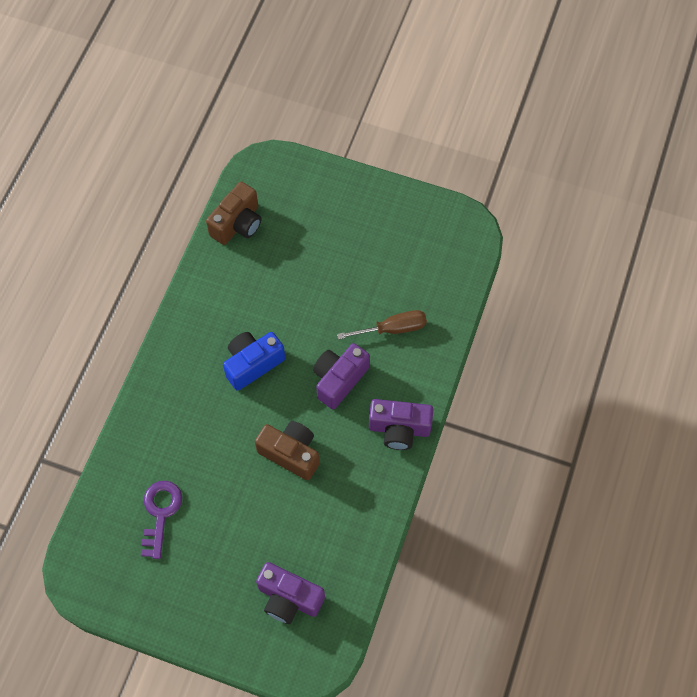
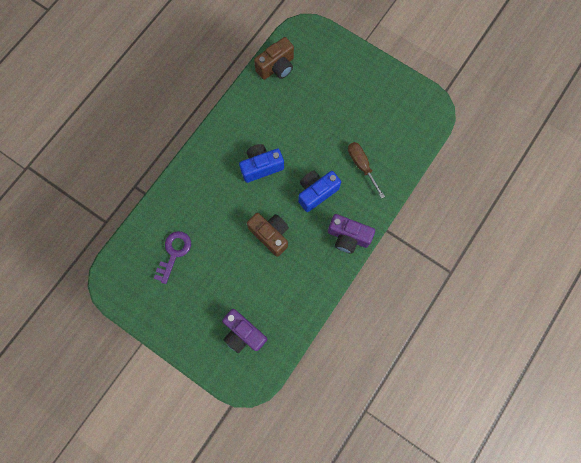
camera: 15 degrees right, 10 degrees up
(339, 380) = (316, 192): purple camera -> blue camera
(392, 329) = (362, 166): brown screwdriver -> brown screwdriver turned 120 degrees counterclockwise

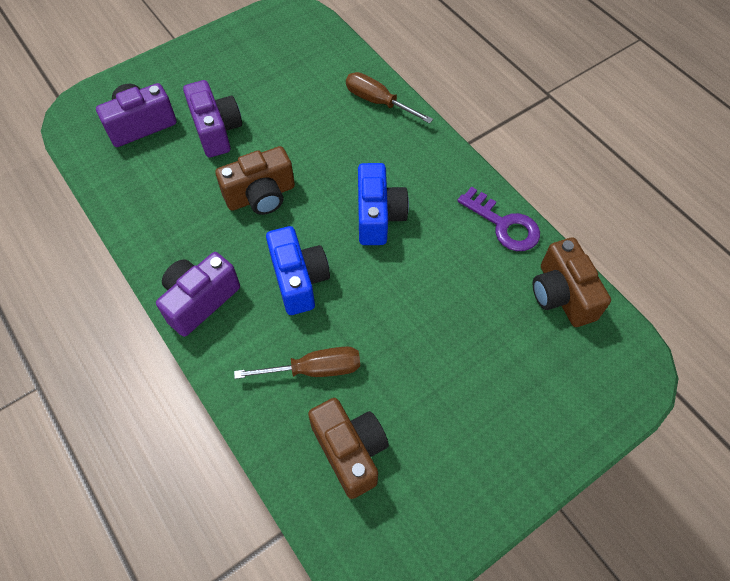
camera: 110 degrees right, 15 degrees down
(174, 253) = (294, 81): purple key -> purple key (503, 225)
(176, 195) = (378, 102): none -> brown screwdriver
(232, 283) = (216, 130): none -> purple camera
(393, 136) = (350, 451): none -> brown camera

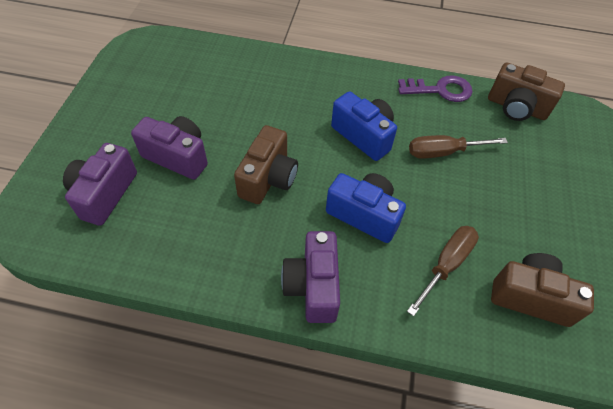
camera: 45 degrees left, 5 degrees down
(378, 102) = (276, 65): brown screwdriver -> brown screwdriver (444, 152)

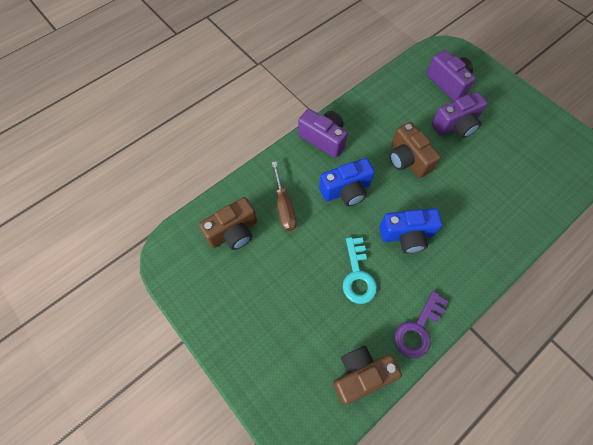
camera: 130 degrees right, 10 degrees up
(444, 152) = (357, 275): brown screwdriver -> turquoise key

